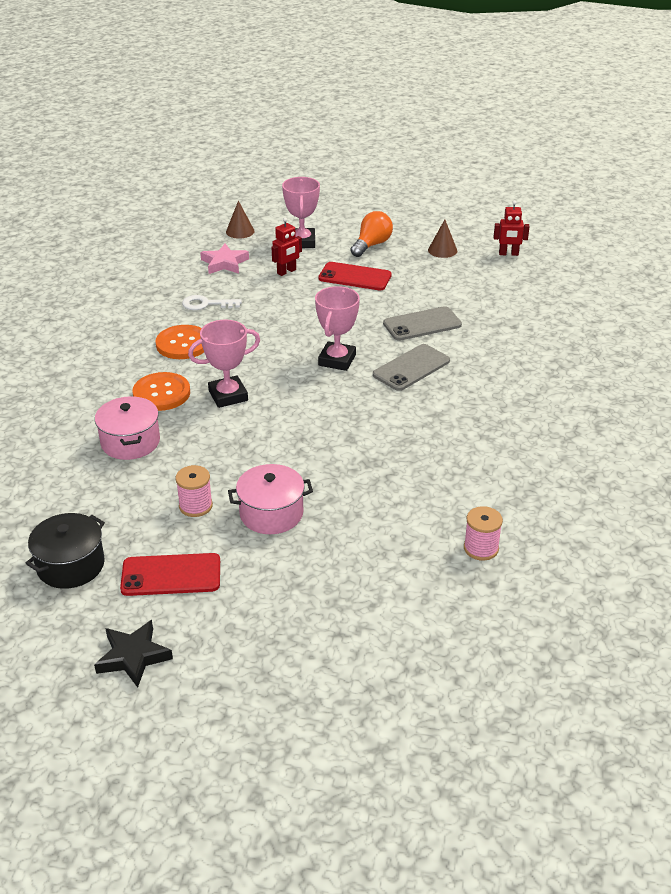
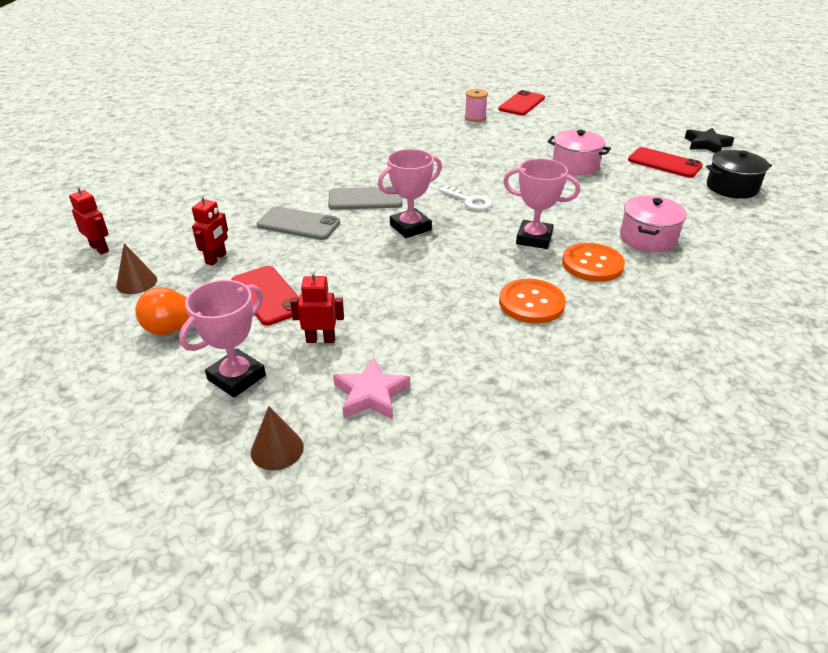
camera: 140 degrees left, 0 degrees up
(195, 506) = (623, 185): pink spool -> none
(206, 304) = (460, 340): white key -> white key (469, 200)
(427, 280) = (216, 259): none -> red robot
(466, 625) = (521, 104): none -> red phone

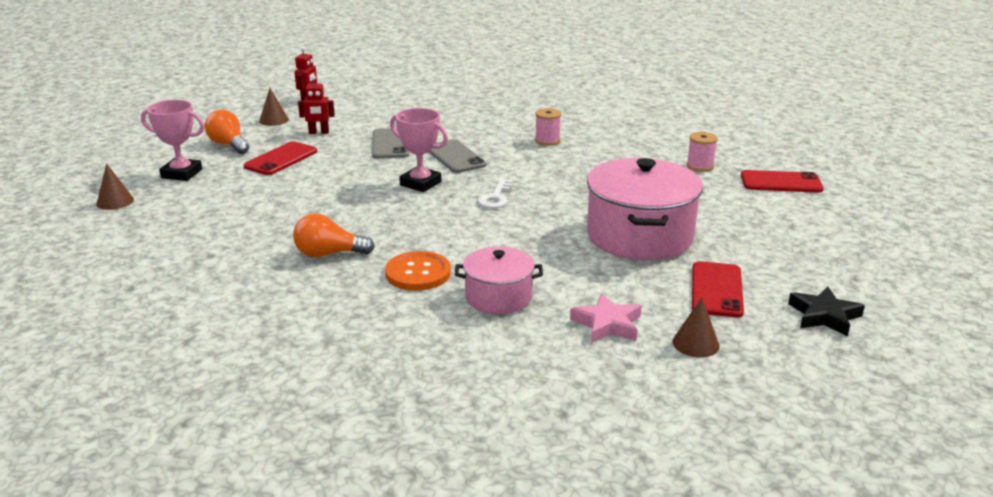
camera: 65 degrees right, 10 degrees down
(320, 339) = (235, 187): red robot -> none
(371, 394) = (178, 216): pink star -> pink star (607, 324)
(372, 154) = (547, 141): none -> pink spool
(531, 303) = (329, 254): orange button -> orange light bulb
(534, 239) = (446, 238): pink trophy -> none
(575, 165) = (639, 236): pink pot -> pink pot, size x1.78
(731, 187) = (695, 343): black pot -> brown cone

